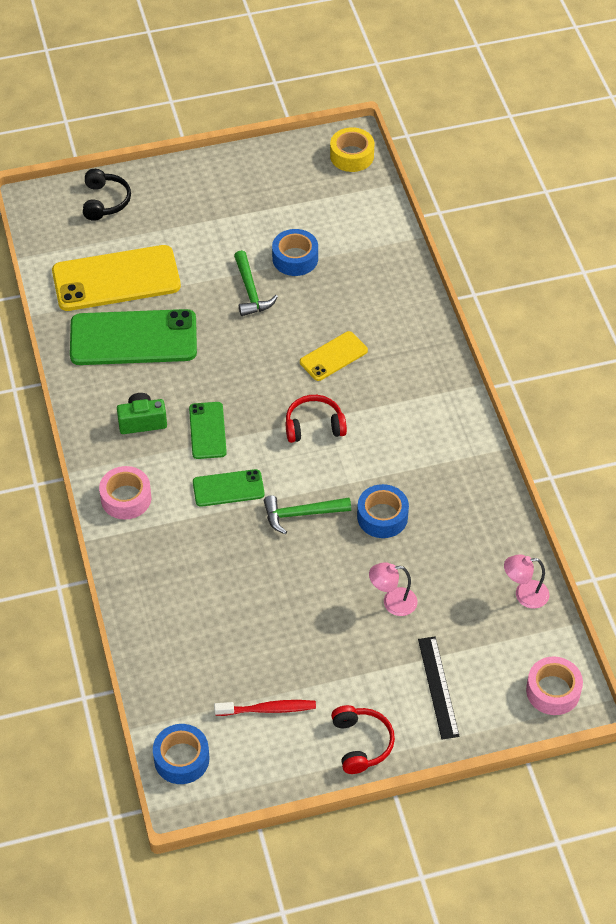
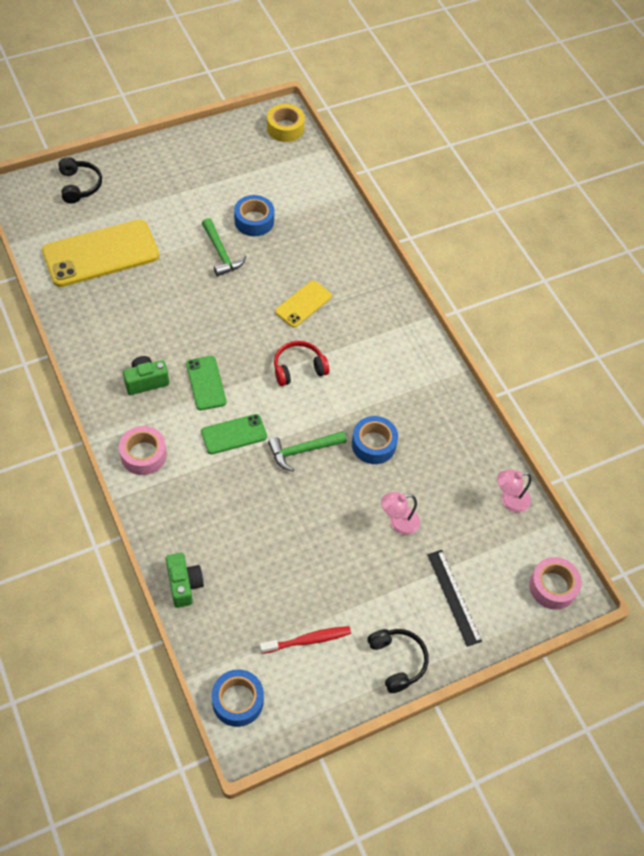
camera: 15 degrees left, 5 degrees up
(133, 338) = (125, 306): green phone -> none
(146, 636) = (184, 584): none -> green camera
(361, 743) = (397, 661): red headphones -> black headphones

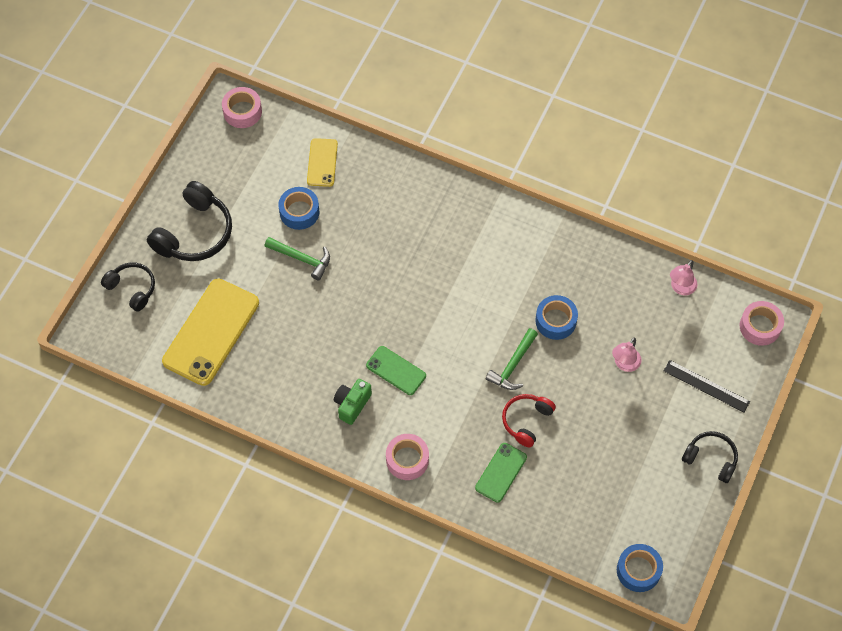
camera: 35 degrees left, 5 degrees up
(163, 181) = (195, 233): none -> black headphones
(184, 584) = (528, 526): green camera -> none
(234, 434) = (454, 392): green phone -> green phone (501, 472)
(285, 128) = (242, 111): yellow tape -> pink tape
(298, 368) = (449, 305): red headphones -> red headphones (526, 421)
(303, 304) = (403, 252): yellow phone -> yellow phone (322, 162)
(308, 640) = (643, 493): red toothbrush -> none

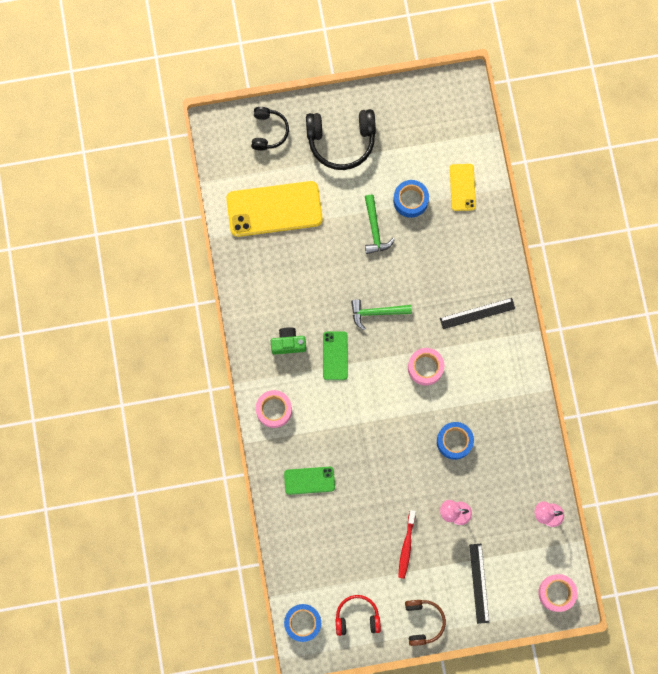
camera: 55 degrees right, 15 degrees up
(242, 111) = (462, 100): pink tape -> pink tape (425, 367)
(322, 162) = (462, 187): yellow phone -> yellow phone turned 60 degrees counterclockwise
(449, 225) = (477, 313): none -> black ruler
(513, 365) = (397, 434): green hammer -> green hammer (376, 312)
(526, 421) = (360, 472): red headphones -> red headphones (357, 617)
(627, 427) = (406, 546): none -> red toothbrush
(711, 459) = (423, 621): black headphones -> brown headphones

